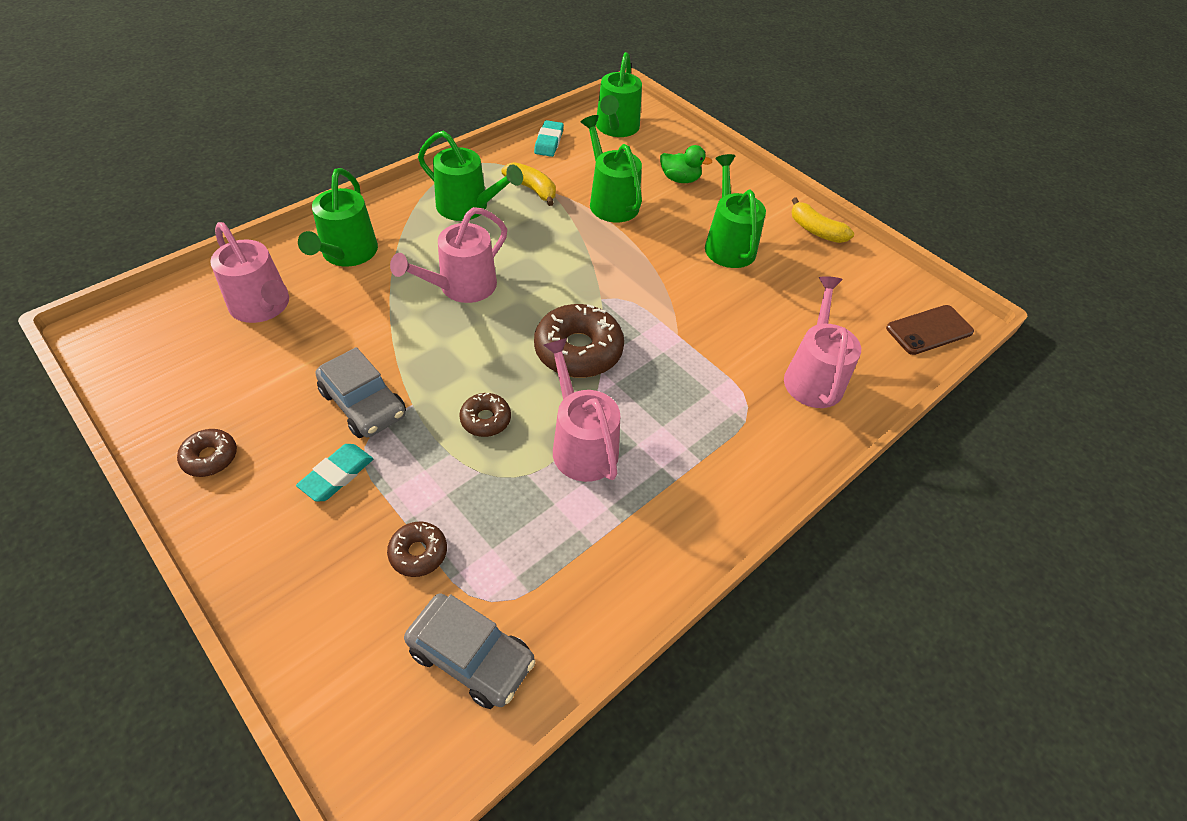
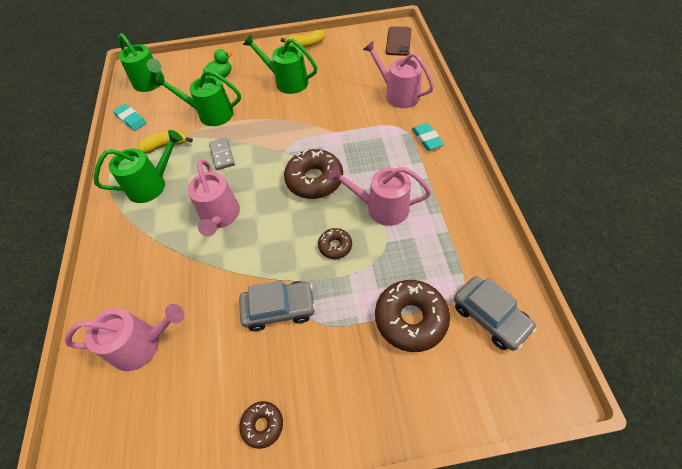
camera: 50 degrees left, 5 degrees up
(337, 475) = (327, 345): turquoise eraser -> turquoise eraser (427, 139)
(347, 253) = (134, 271): green watering can -> none
(418, 553) = (410, 318): brown donut -> brown donut, size x1.90
(471, 656) = (490, 317): grey car -> grey car turned 75 degrees clockwise
(554, 243) = (222, 155): none -> grey domino

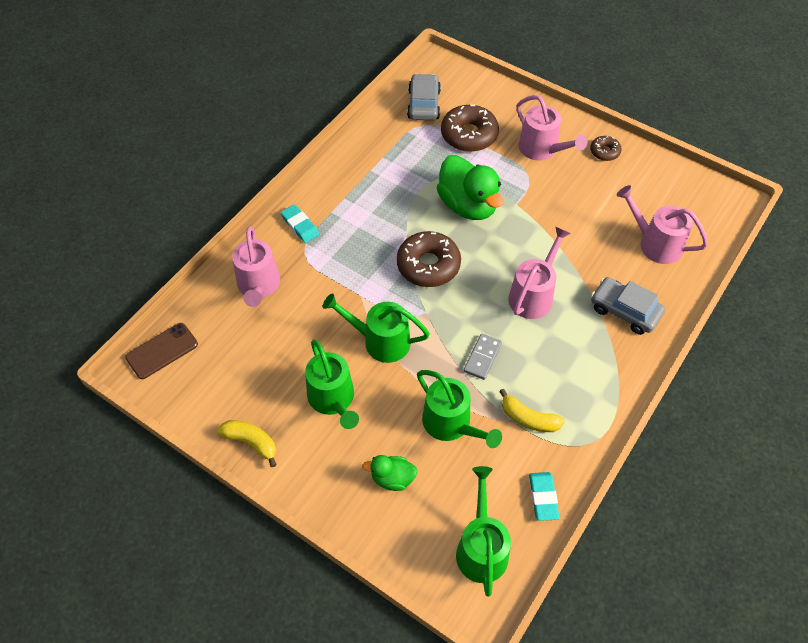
camera: 140 degrees left, 0 degrees up
(151, 185) = (572, 378): green watering can -> green watering can (381, 341)
(279, 309) = (545, 197): grey car -> grey car (624, 311)
(335, 246) = (468, 205): brown donut -> green duck
(382, 208) = (405, 204): pink watering can -> pink watering can (542, 149)
(427, 139) = (300, 226): turquoise eraser -> turquoise eraser turned 60 degrees counterclockwise

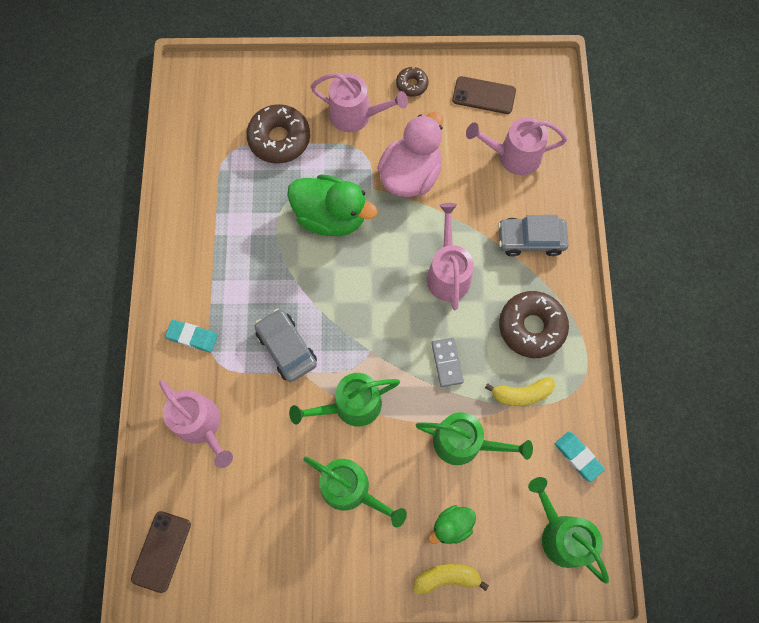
camera: 35 degrees left, 15 degrees up
(251, 442) = (311, 579): yellow banana -> yellow banana (446, 577)
(424, 104) = (213, 129): grey car -> grey car (286, 348)
(428, 265) = (339, 302): brown donut -> brown donut (531, 327)
(555, 211) = (410, 175): none -> pink duck
(661, 189) = (483, 95): none -> brown phone

